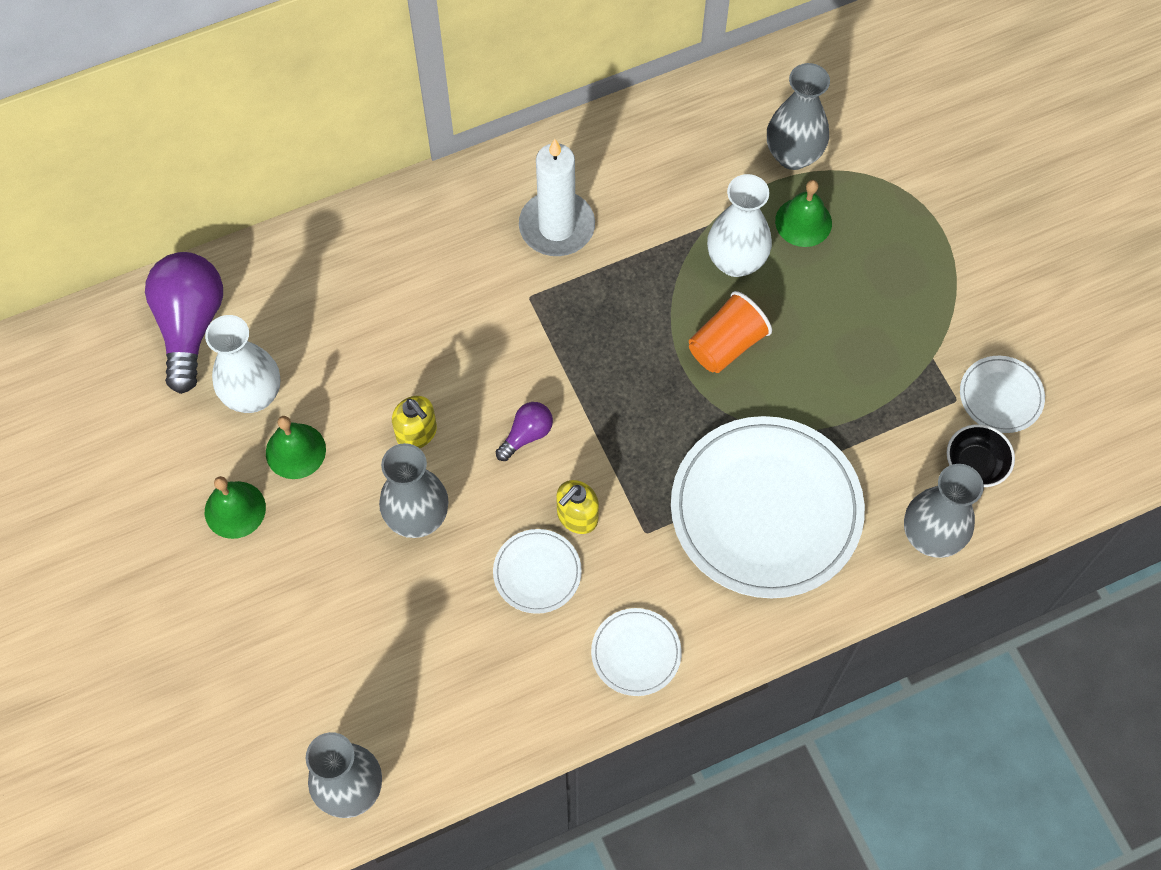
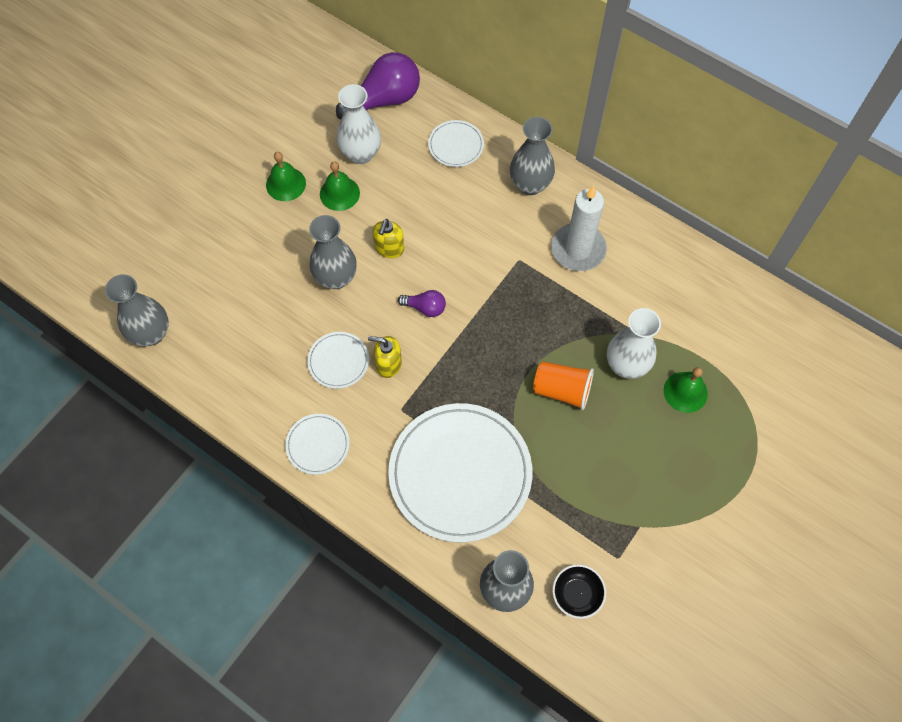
camera: 60 degrees right, 0 degrees up
(793, 155) = (731, 360): grey vase -> grey vase (530, 185)
(1001, 396) = (641, 587): white plate -> white plate (456, 145)

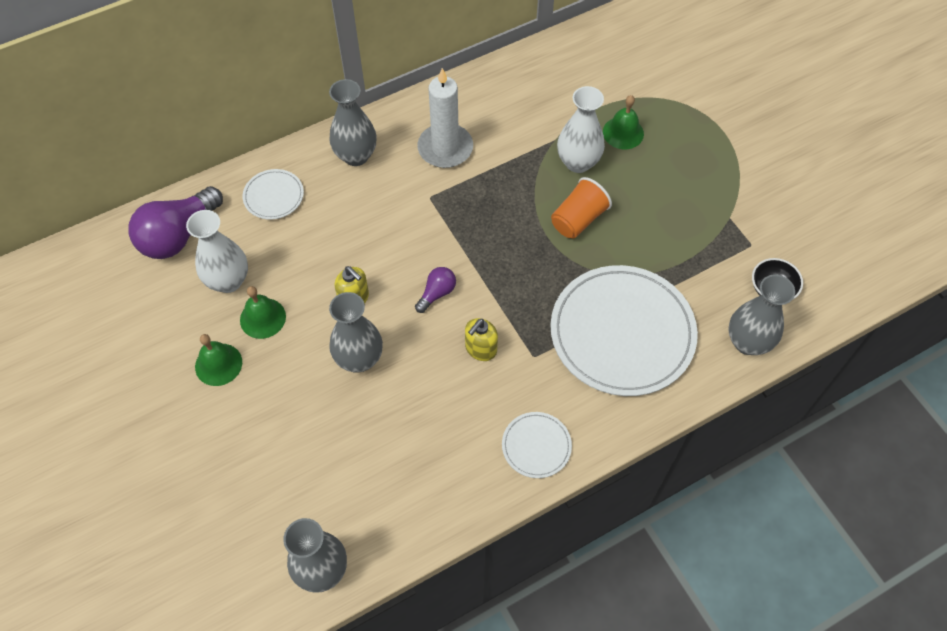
camera: 65 degrees left, 5 degrees down
(338, 361) = (454, 392): white plate -> none
(384, 100) = (178, 235): purple light bulb -> purple light bulb turned 135 degrees counterclockwise

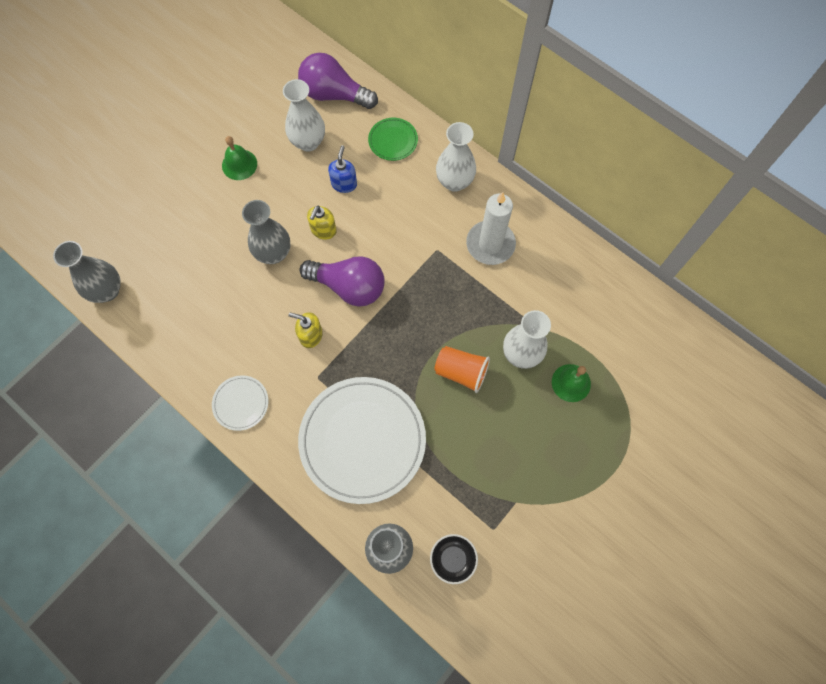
camera: 70 degrees right, 10 degrees up
(263, 318) = (285, 177): green bell -> none
(273, 196) = (393, 140): white plate -> green plate
(304, 260) = (344, 184): none -> blue soap dispenser
(356, 156) = (454, 182): grey vase -> white vase
(437, 293) = (349, 287): purple light bulb -> purple light bulb, size x2.03

